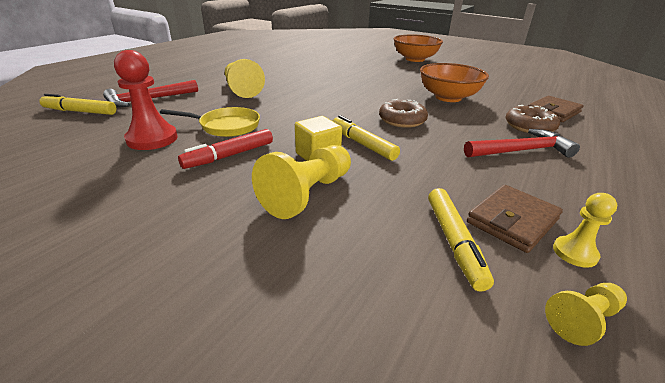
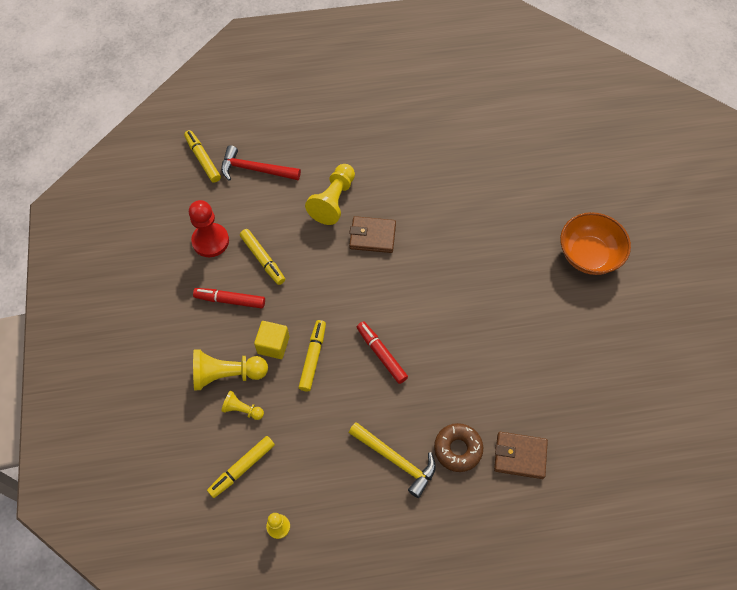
camera: 50 degrees right, 30 degrees up
(226, 126) = (263, 259): yellow pan -> yellow marker
(402, 120) = (381, 354): brown donut -> red marker
(448, 97) = (475, 357): orange bowl -> none
(512, 221) = (286, 487): brown wallet -> brown wallet (372, 236)
(521, 151) = (396, 460): red hammer -> yellow hammer
(582, 320) = (226, 540): yellow pawn -> yellow pawn (242, 409)

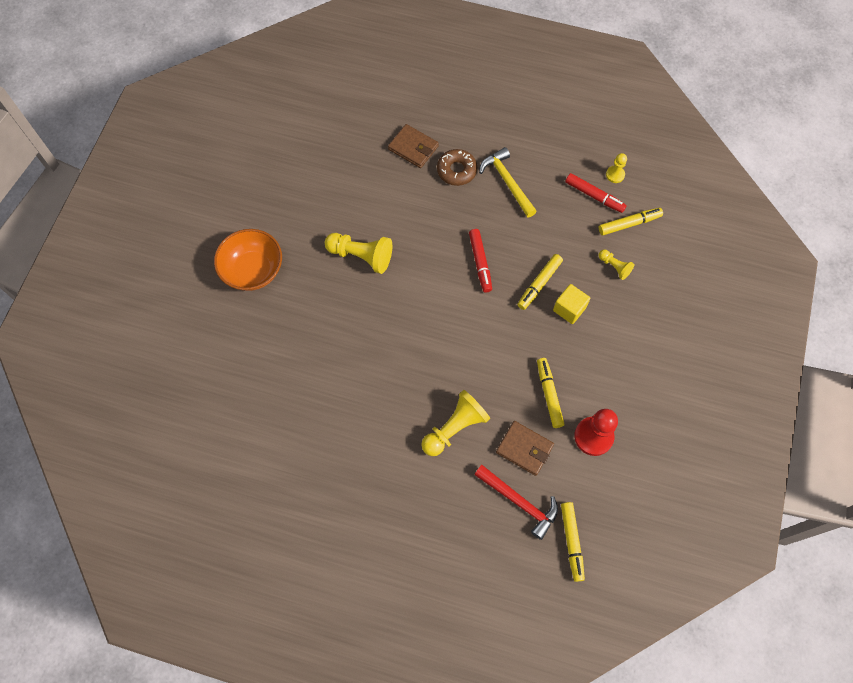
camera: 155 degrees left, 5 degrees up
(227, 374) = (618, 300): yellow pawn -> yellow pawn (361, 256)
(230, 300) = (594, 366): red marker -> red marker (594, 196)
(372, 236) = (435, 373): brown wallet -> brown wallet (524, 449)

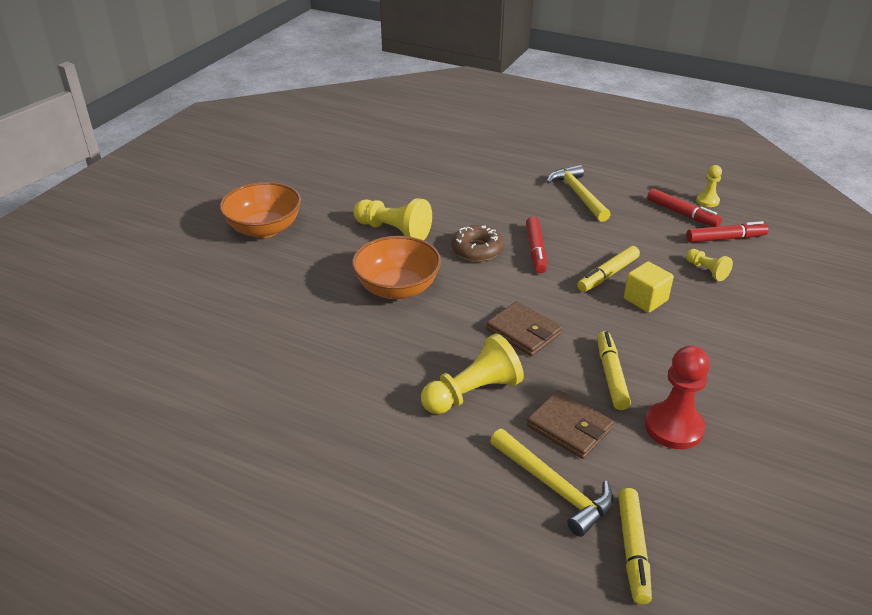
camera: 10 degrees right, 30 degrees down
(379, 327) = (397, 288): none -> orange bowl
(413, 148) = (475, 162): brown wallet -> brown wallet (523, 332)
(456, 170) = (521, 181): brown donut -> brown donut (477, 250)
(519, 502) = (554, 487): red hammer -> yellow hammer
(629, 224) = (725, 238): yellow marker -> red marker

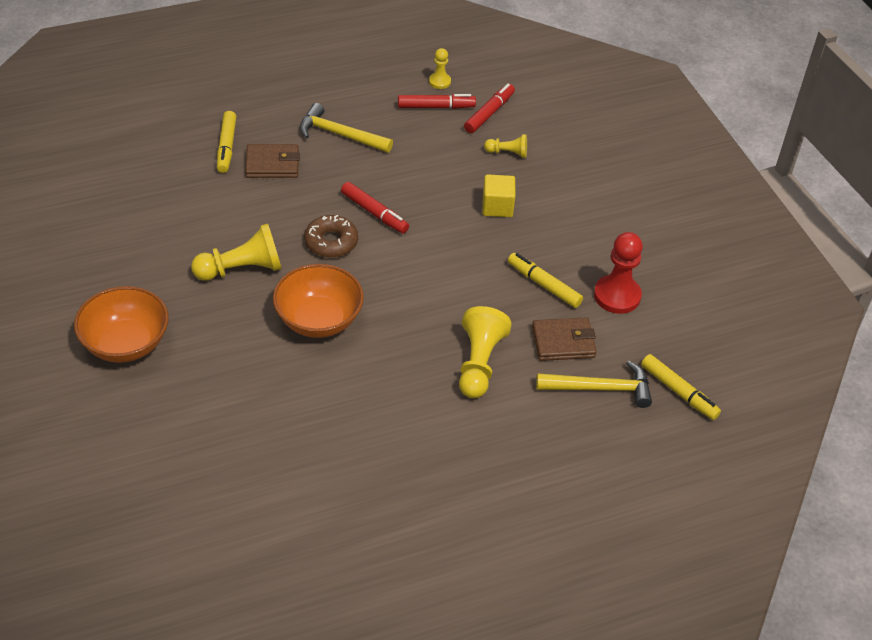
camera: 50 degrees left, 10 degrees up
(523, 332) = (452, 292): brown wallet -> brown wallet (272, 164)
(608, 275) = (450, 201): yellow marker -> yellow marker (227, 147)

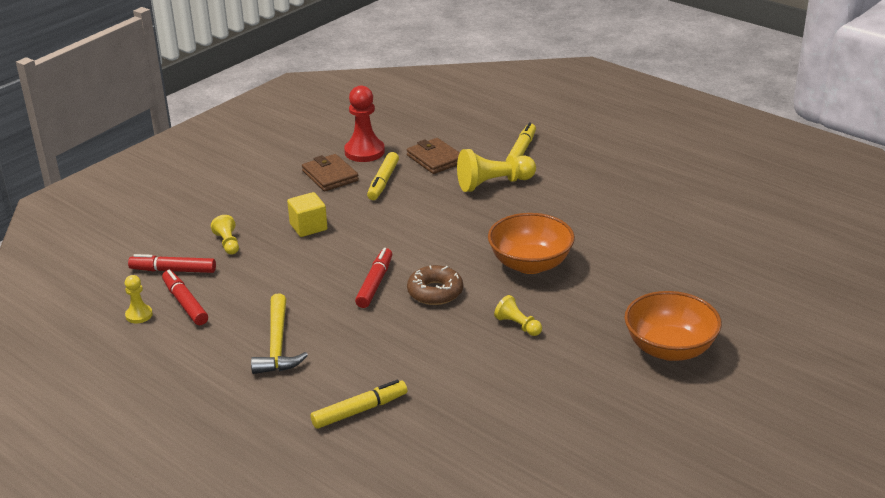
camera: 115 degrees left, 15 degrees down
(242, 269) = (518, 325): yellow pawn -> yellow pawn, size x0.54
(272, 164) = (360, 368): brown wallet -> brown wallet (330, 176)
(600, 389) = (464, 136): yellow hammer -> none
(679, 392) = (435, 111): yellow marker -> yellow marker (521, 151)

